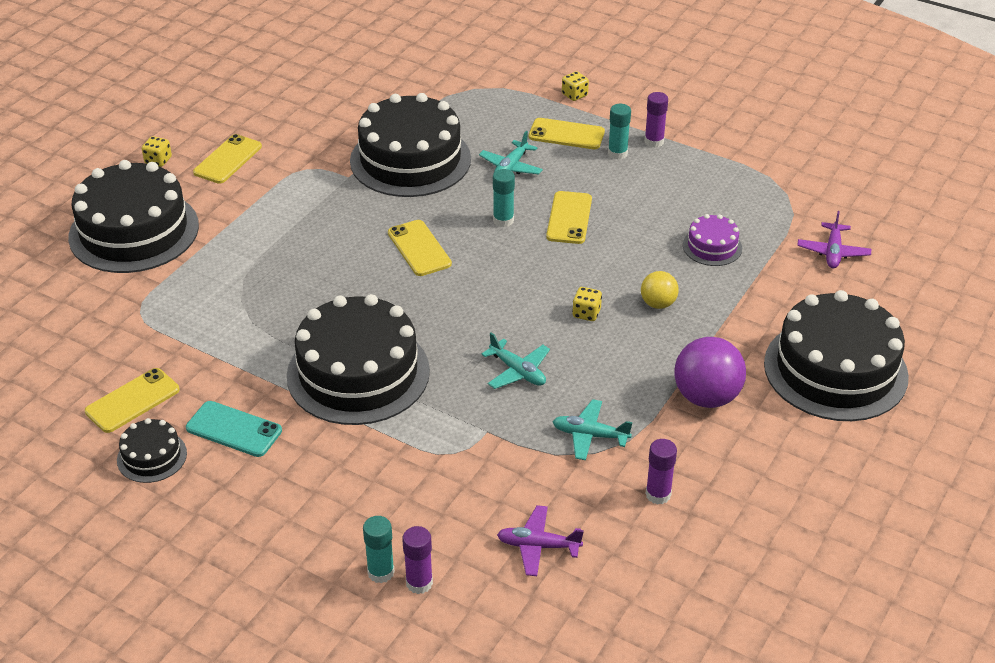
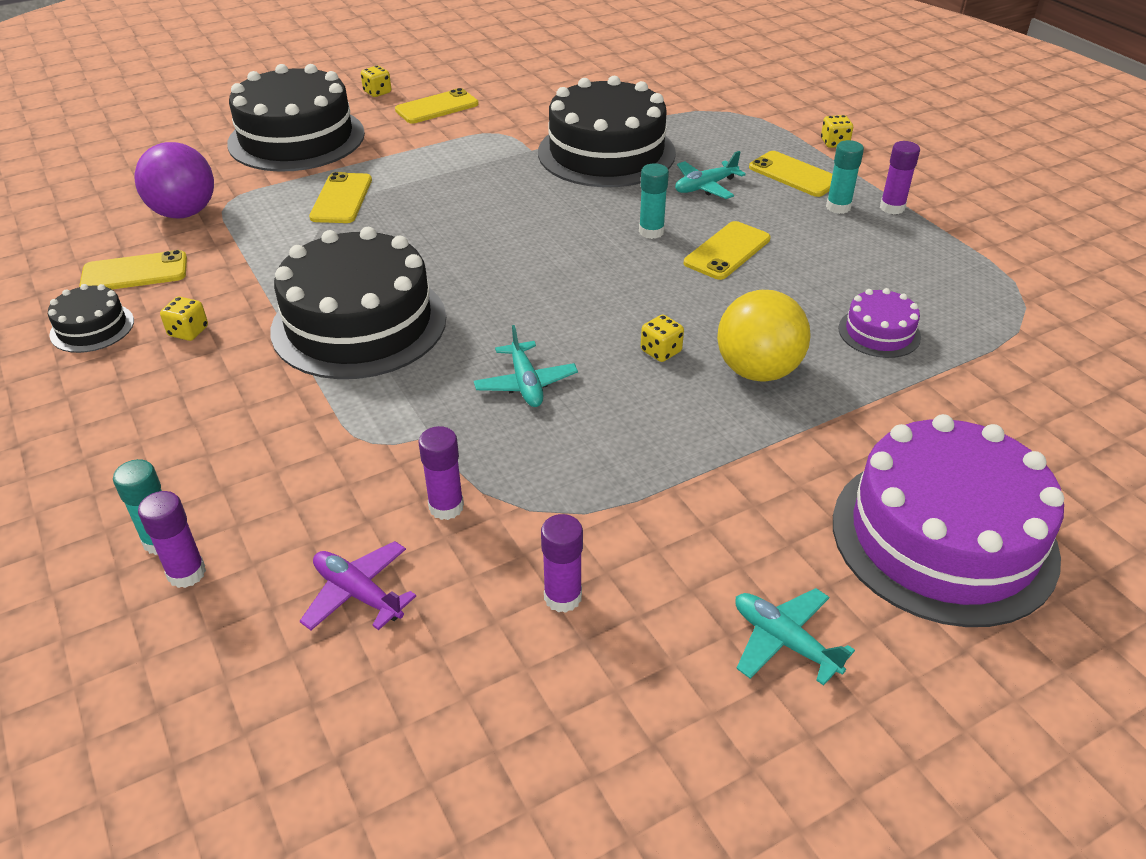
camera: 30 degrees right, 0 degrees up
(234, 429) = (188, 332): turquoise phone -> yellow dice
(419, 248) = (538, 230): yellow phone -> yellow phone (341, 199)
(542, 473) = (446, 507): none -> purple glue stick
(590, 435) = (543, 487): turquoise plane -> turquoise plane (784, 641)
(658, 304) = (757, 371): yellow ball -> yellow ball, size x1.75
(706, 397) = (730, 501): purple ball -> purple ball (184, 213)
(833, 252) = (1045, 391): purple plane -> none
(835, 370) = (943, 537): black cake -> purple cake

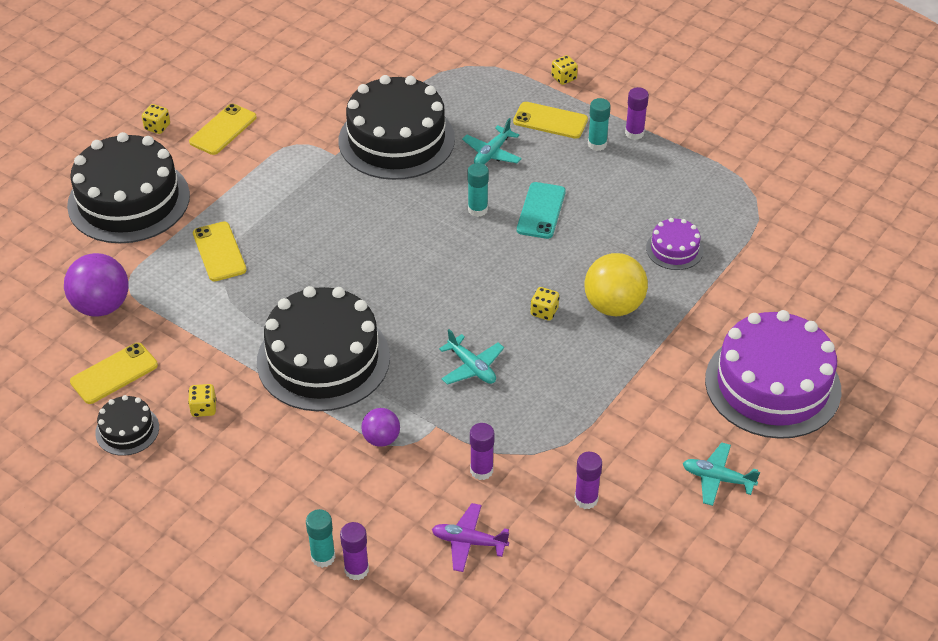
camera: 25 degrees left, 5 degrees up
(352, 427) = (381, 439): none -> purple ball
(727, 251) = (541, 211): yellow phone -> turquoise phone

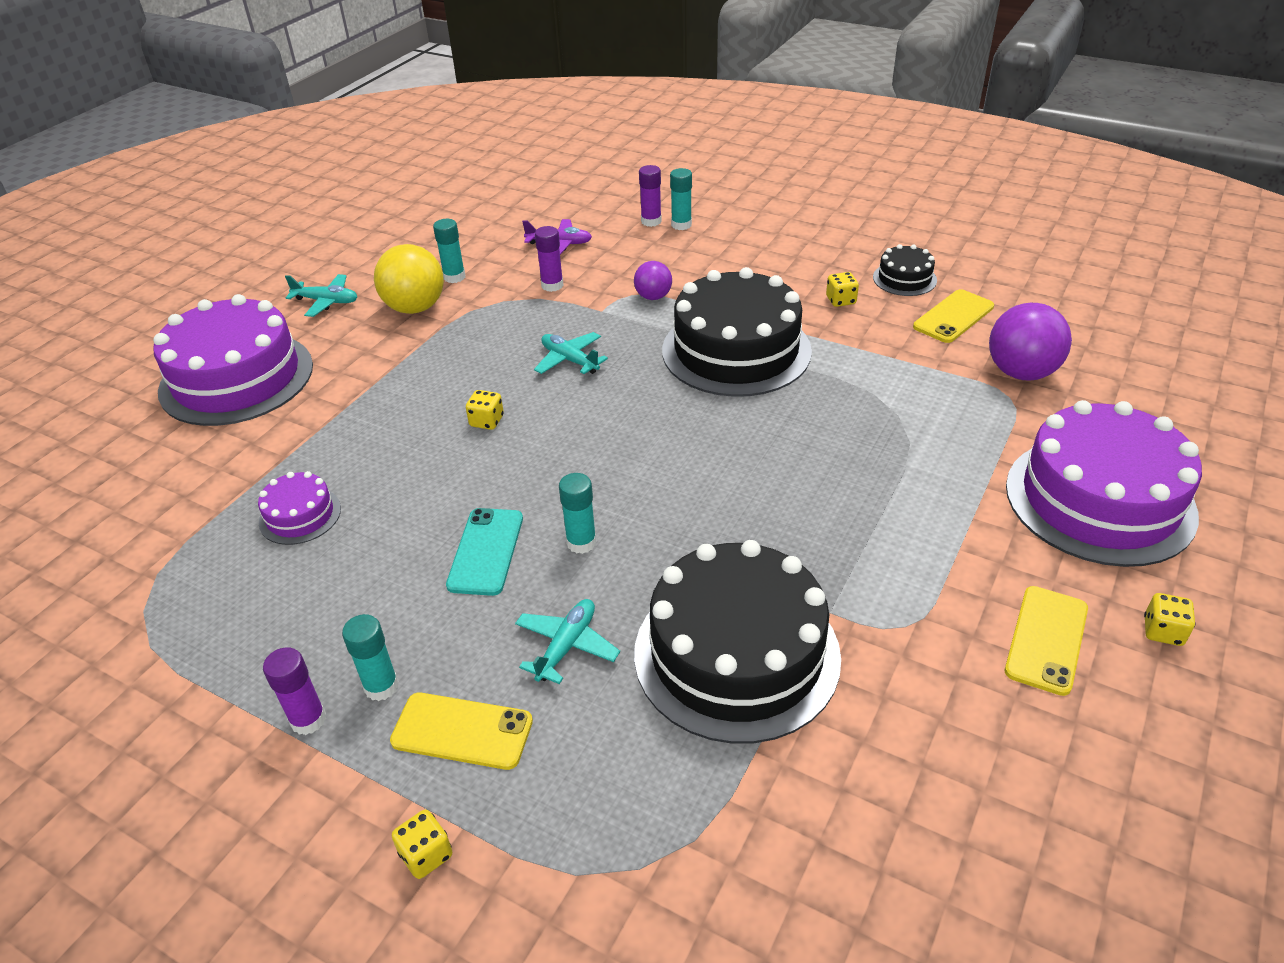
camera: 175 degrees right, 5 degrees down
(129, 200) = (1099, 500): black cake -> purple cake
(219, 252) = (922, 445): yellow phone -> none
(586, 499) = (454, 277): purple glue stick -> turquoise glue stick
(613, 306) = (399, 436): yellow ball -> yellow ball (415, 308)

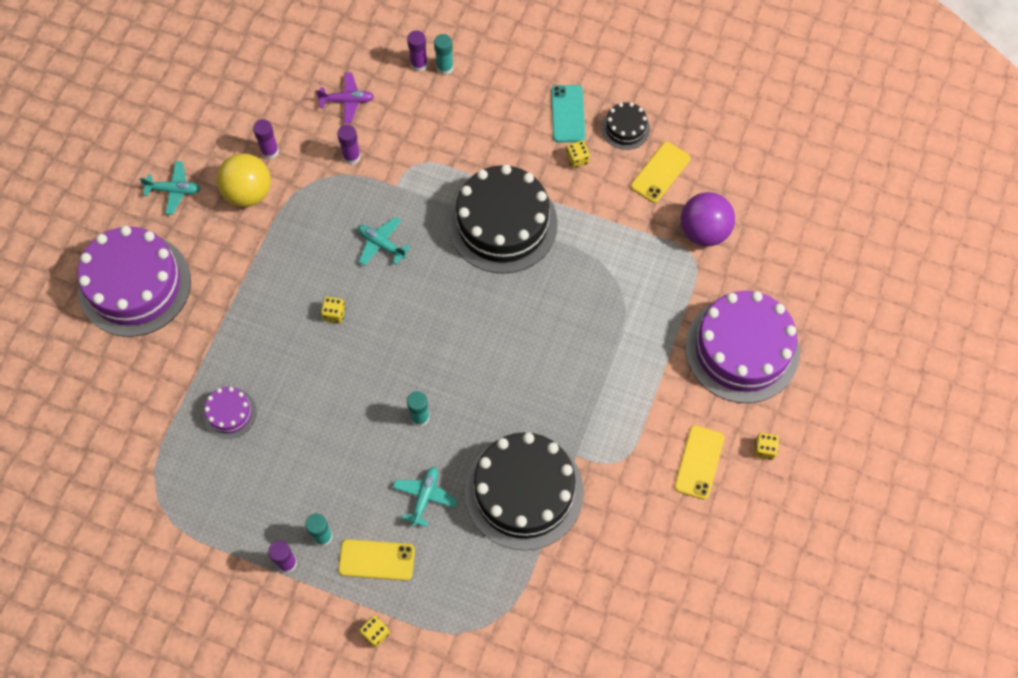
camera: 10 degrees left, 25 degrees up
(454, 277) = (270, 151): turquoise glue stick -> purple glue stick
(486, 551) = (360, 431): turquoise phone -> turquoise phone (567, 114)
(653, 297) = (433, 165): purple ball -> none

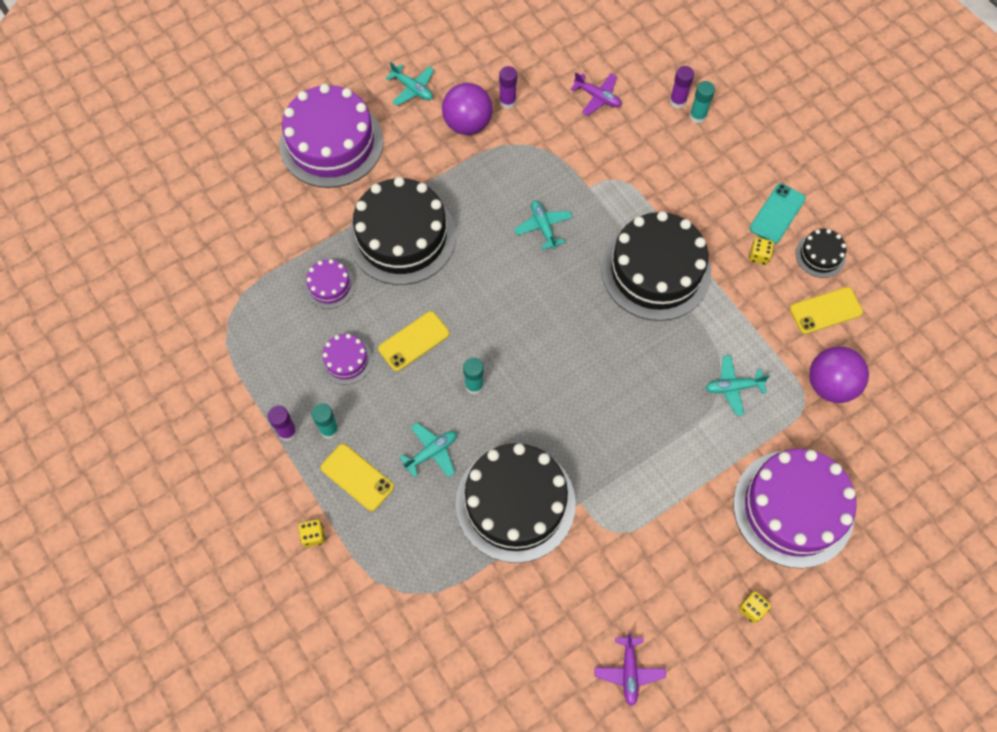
camera: 35 degrees right, 0 degrees up
(248, 193) = (468, 124): yellow ball -> purple ball
(263, 329) = (402, 236): none -> black cake
(293, 468) = (346, 360): none -> purple cake
(334, 314) = (466, 259): yellow dice -> none
(351, 157) = (569, 143): purple glue stick -> none
(631, 282) = (733, 387): none -> turquoise plane
(699, 462) = (684, 580): yellow phone -> yellow phone (414, 341)
(706, 563) = (629, 671): none -> purple plane

